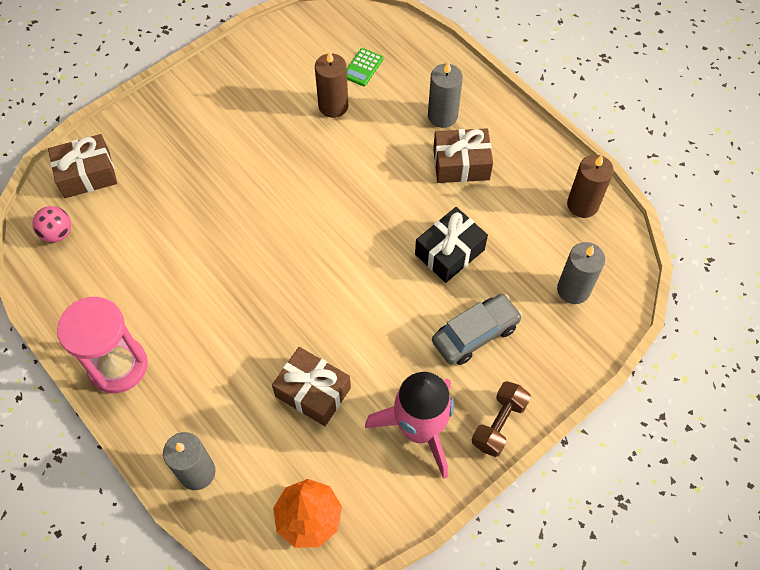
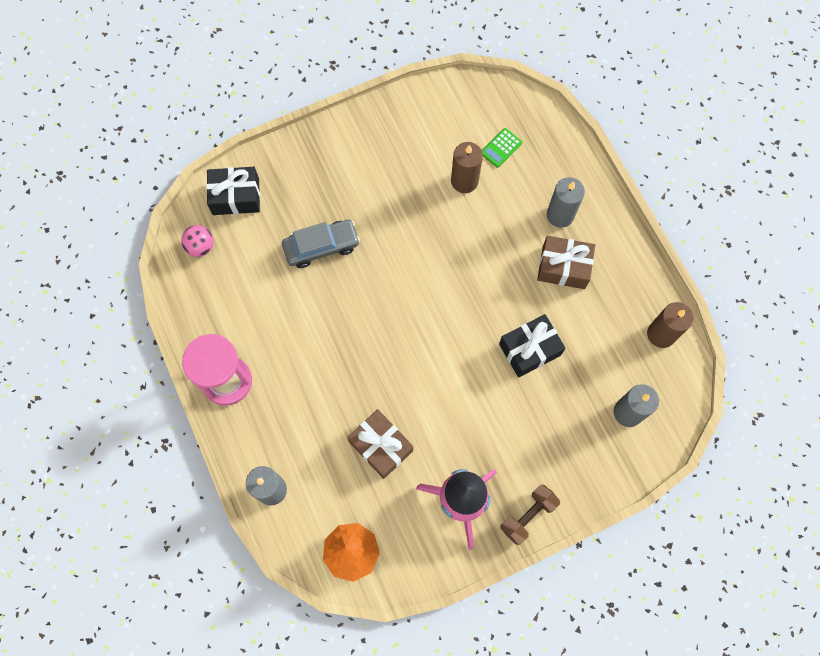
camera: 15 degrees right, 10 degrees up
(87, 174) = (236, 196): brown gift -> black gift
(475, 334) = (530, 431): grey car -> grey car (321, 247)

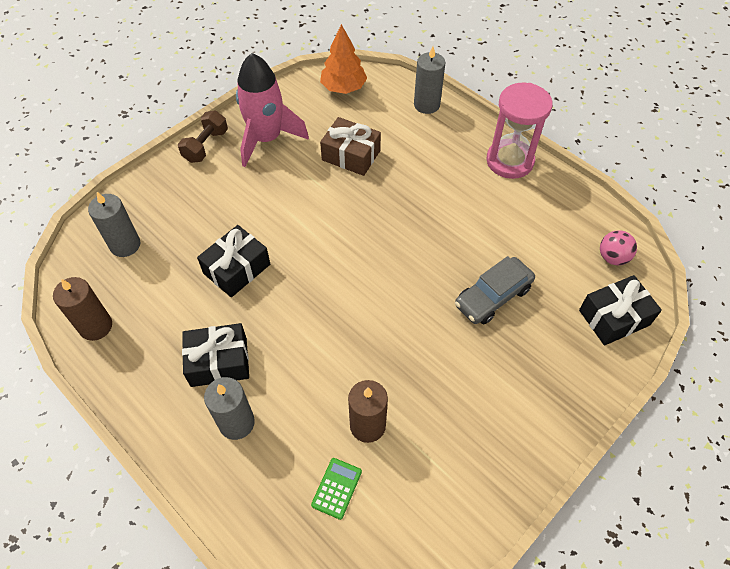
camera: 160 degrees right, 15 degrees down
(563, 267) = (219, 362): brown gift -> black gift

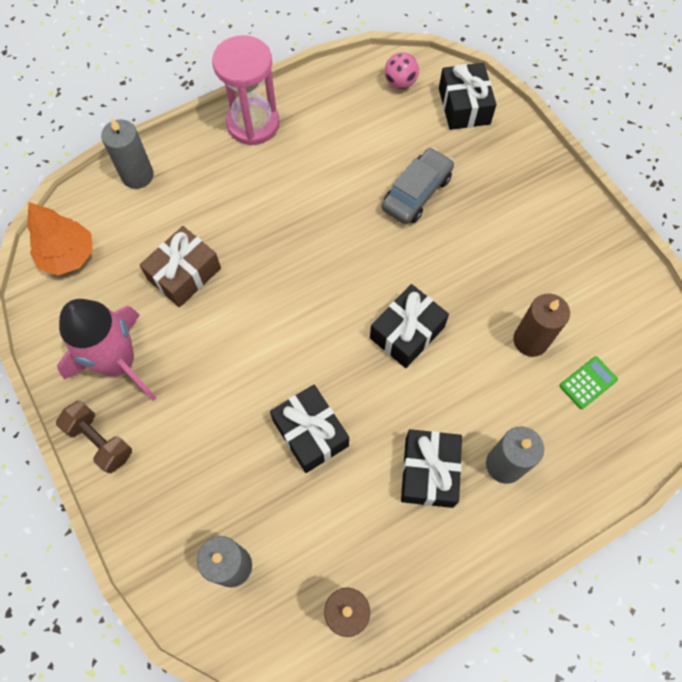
camera: 75 degrees left, 10 degrees up
(336, 488) = (588, 382): green calculator -> green calculator turned 105 degrees clockwise
(345, 318) = (407, 332): none -> black gift
(493, 297) = (416, 193): grey car -> grey car turned 120 degrees counterclockwise

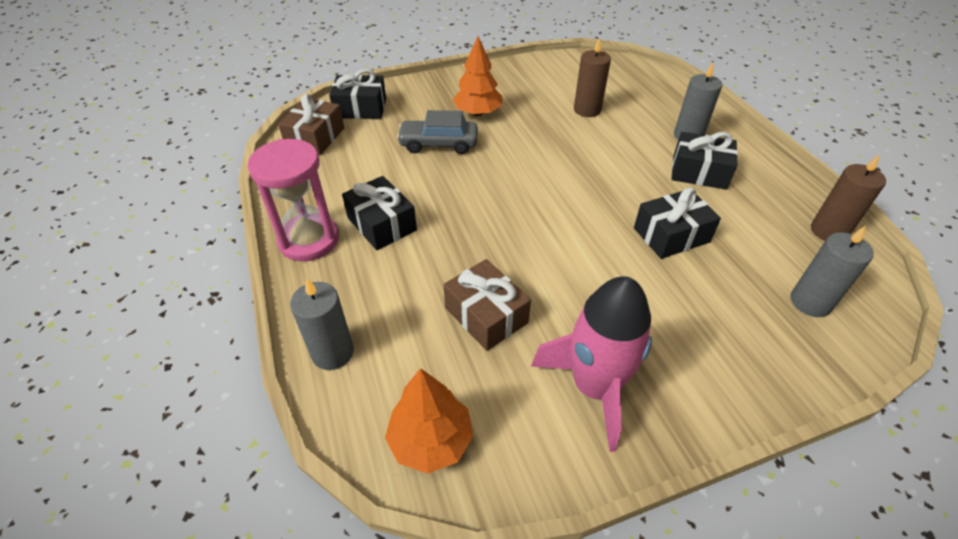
camera: 80 degrees left, 20 degrees down
(100, 441) = (695, 412): brown dumbbell -> none
(400, 83) = (315, 137): pink ball -> brown gift
(407, 332) = (575, 167): black gift -> black gift (381, 224)
(416, 193) = (438, 144): grey car -> grey car turned 45 degrees counterclockwise
(488, 220) = (478, 113): none -> orange tree
(588, 382) = (622, 92): green calculator -> none

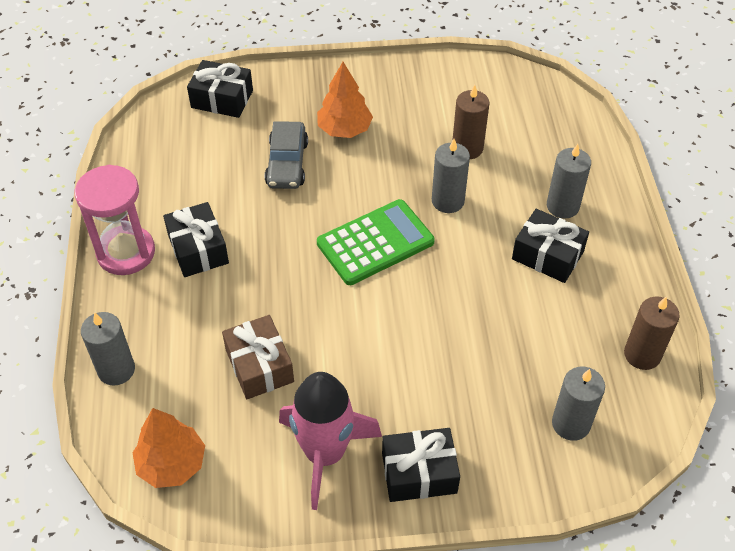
camera: 15 degrees right, 5 degrees up
(315, 137) = (164, 130): brown gift -> none
(438, 144) = (287, 164): grey car -> grey car turned 105 degrees counterclockwise
(546, 189) = (375, 243): none -> green calculator
(592, 148) = (448, 201): none -> grey candle
(671, 235) = (475, 323): black gift -> black gift (419, 473)

